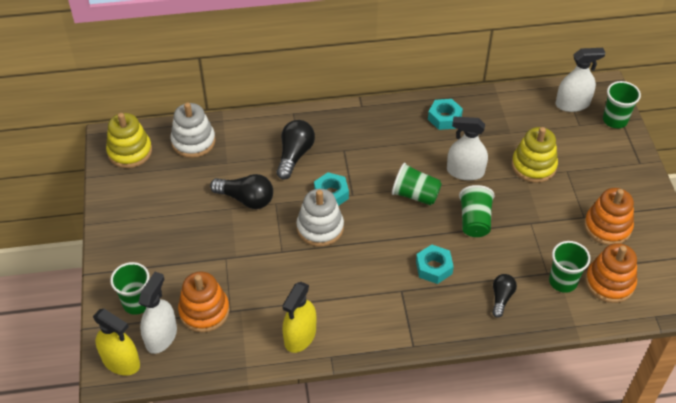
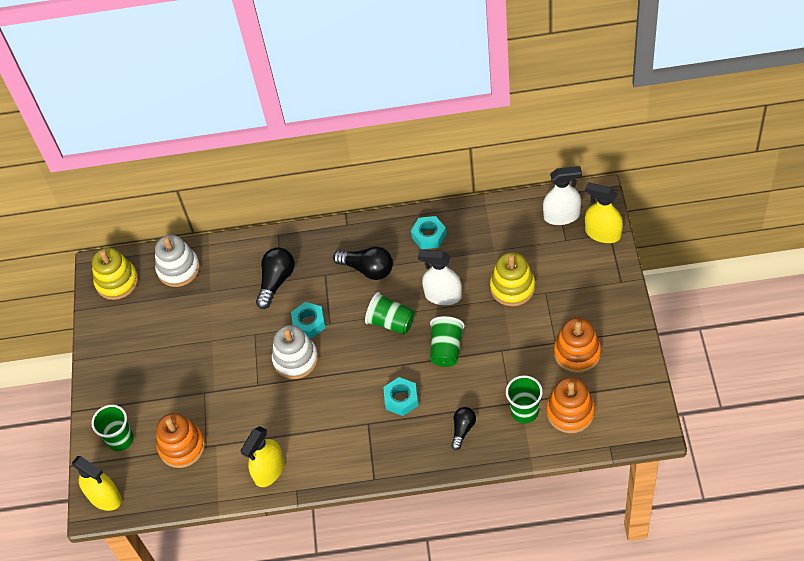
camera: 10 degrees right, 5 degrees up
(161, 336) = (141, 472): white spray bottle -> none
(246, 199) = (226, 330): black light bulb -> black light bulb (368, 269)
(615, 120) = (603, 233): green cup -> yellow spray bottle

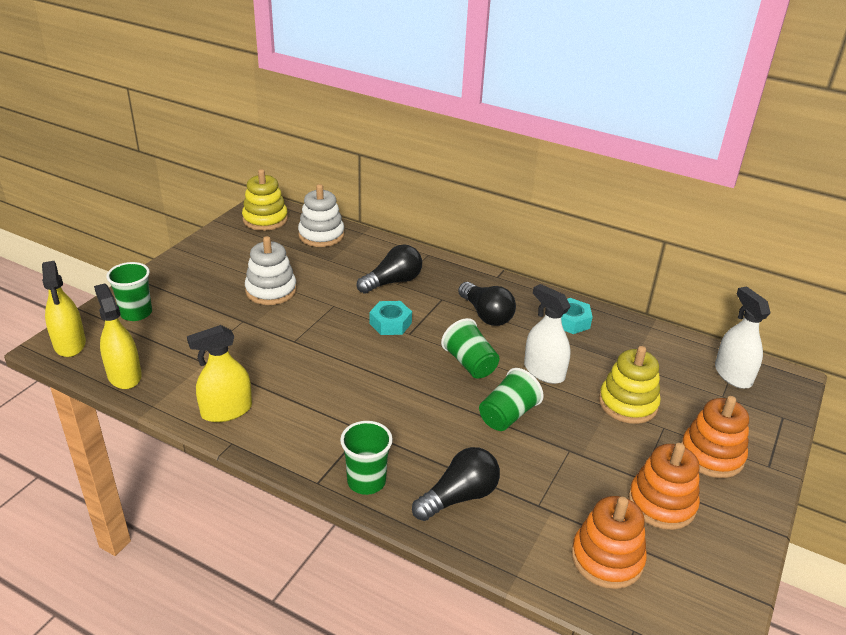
camera: 25 degrees right, 20 degrees down
(182, 447) = (176, 347): orange stacking toy -> orange stacking toy (711, 455)
(295, 359) = (349, 342): white stacking toy -> white stacking toy (271, 290)
(401, 399) = (418, 430): turquoise nut -> none
(463, 429) = (459, 497): black light bulb -> black light bulb, size x1.59
(524, 411) = (548, 523): green cup -> green cup (366, 481)
(561, 216) = (733, 375): white spray bottle -> white spray bottle turned 135 degrees counterclockwise
(603, 233) = (774, 412): yellow spray bottle -> yellow spray bottle (124, 375)

